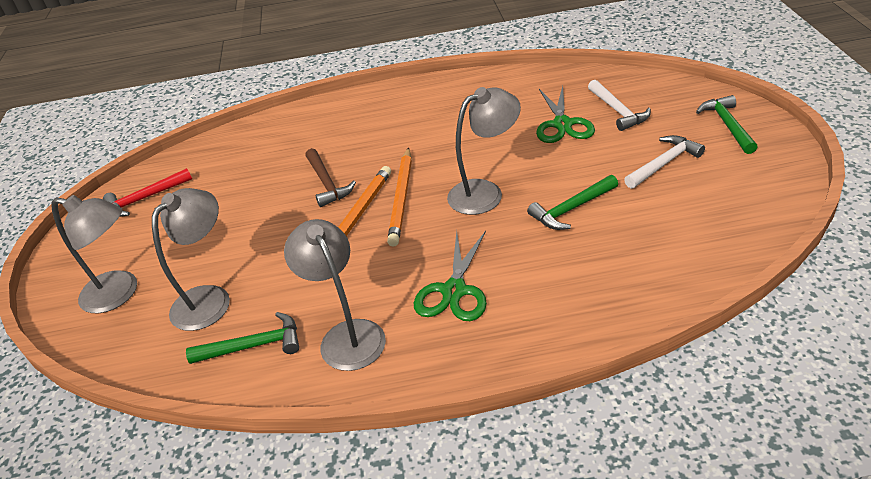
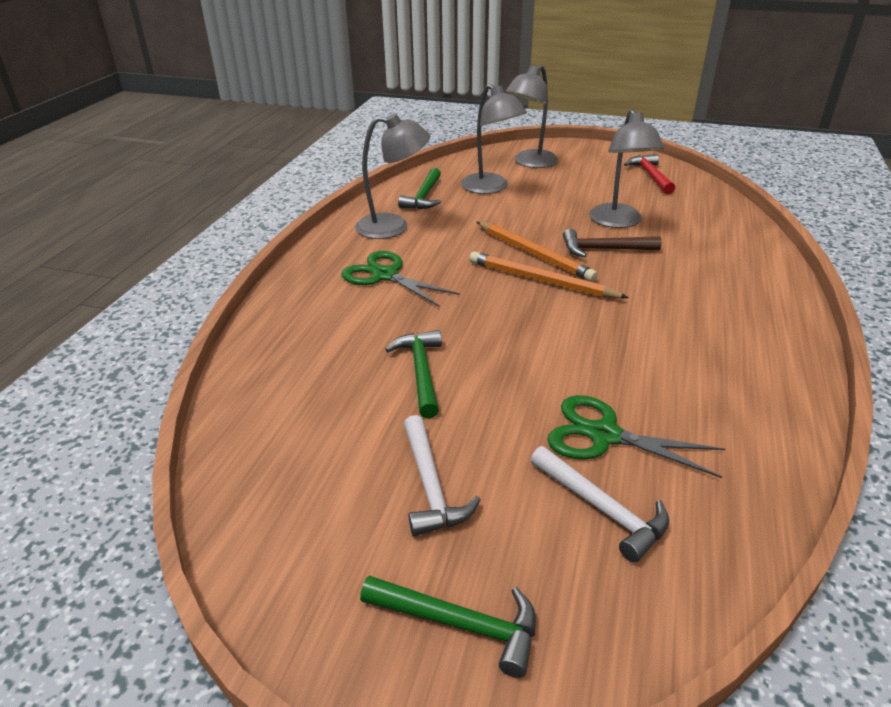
camera: 110 degrees right, 5 degrees down
(485, 192) = (505, 328): grey lamp -> grey lamp (618, 222)
(618, 111) = (602, 509): white hammer -> white hammer turned 135 degrees counterclockwise

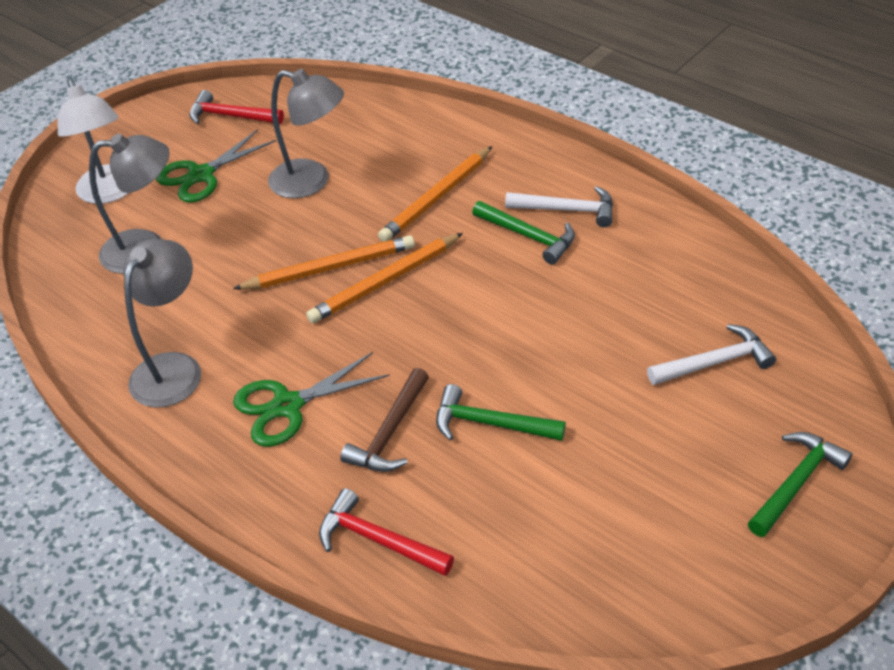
camera: 65 degrees left, 10 degrees up
(276, 347) = (378, 540): none -> red hammer
(424, 197) = (116, 317): green hammer -> green hammer (528, 236)
(431, 486) = (651, 460): white hammer -> white hammer (567, 210)
(530, 163) = (110, 192): grey lamp -> white lamp
(604, 249) = (358, 214): brown hammer -> brown hammer (390, 432)
(604, 435) = (635, 328): green scissors -> green scissors (201, 175)
(663, 278) = (437, 197): none -> orange pencil

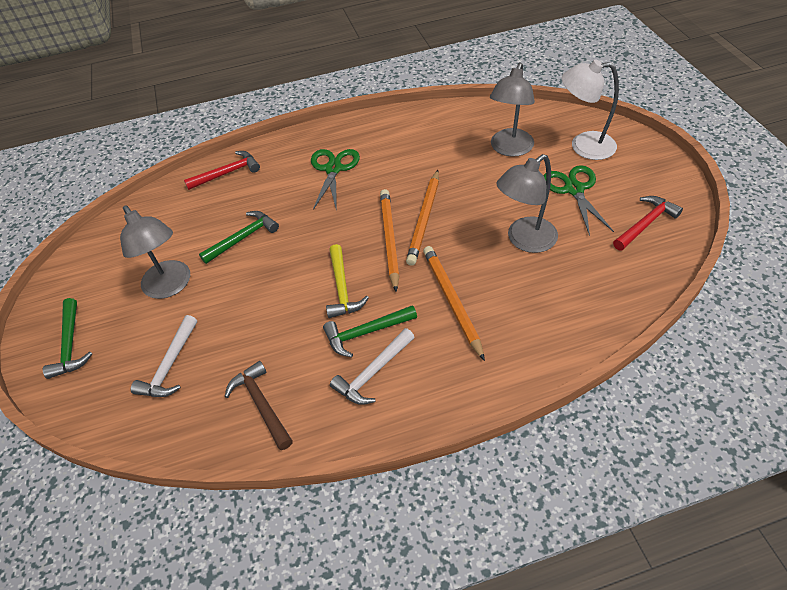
camera: 125 degrees right, 5 degrees up
(173, 368) = (399, 138): grey lamp -> grey lamp (171, 286)
(390, 432) = (278, 198): brown hammer -> brown hammer (261, 404)
(489, 282) = (342, 288): none -> yellow hammer

